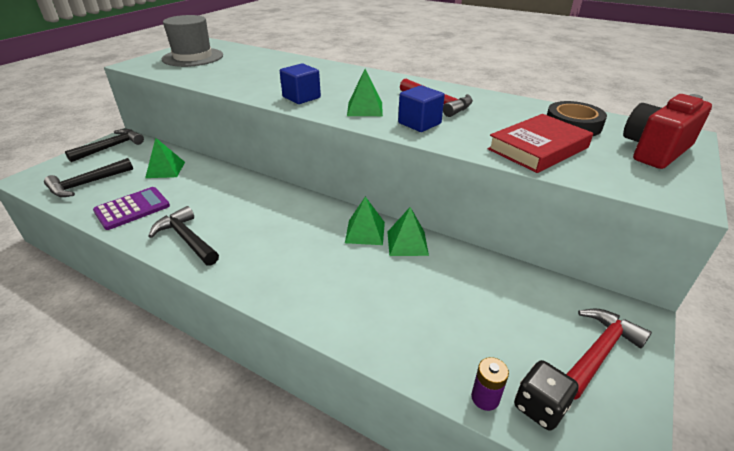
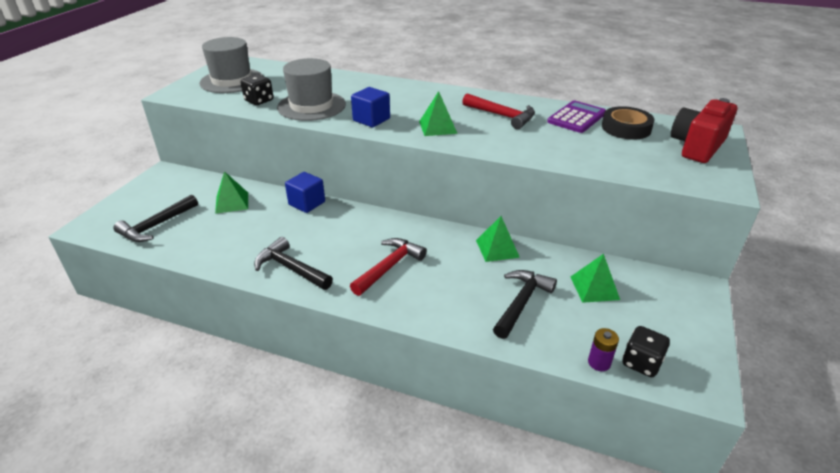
camera: 10 degrees left, 0 degrees up
(111, 147) = (159, 184): black hammer -> black hammer (521, 302)
(132, 208) = (219, 245): purple calculator -> purple calculator (576, 117)
(205, 74) = (259, 101): none -> black dice
(251, 82) = (311, 106): none -> grey hat
(365, 232) = (456, 243): green pyramid -> green pyramid (594, 288)
(419, 123) = (494, 138): blue cube -> blue cube (307, 203)
(538, 148) = (603, 153): red book -> none
(598, 352) = (676, 317): red hammer -> red hammer (389, 267)

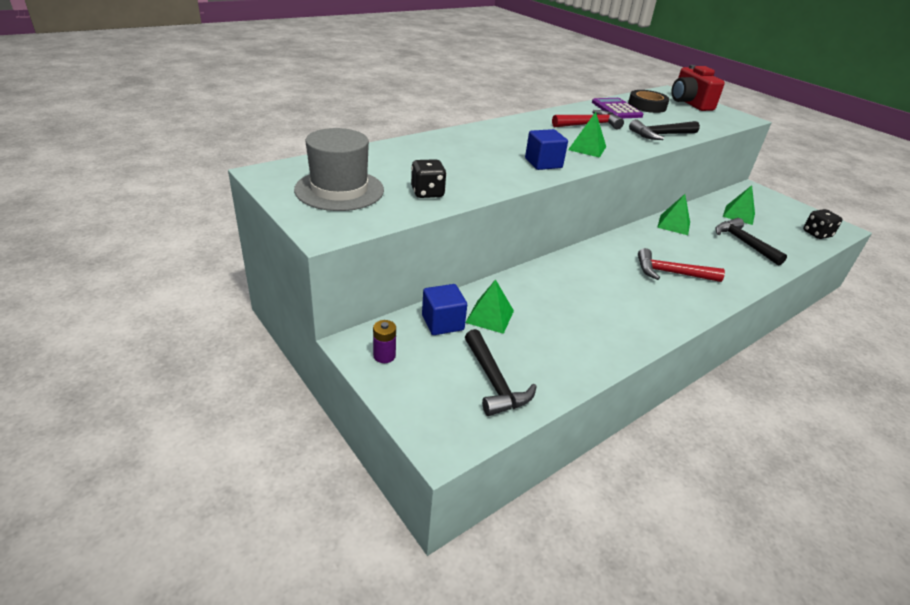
camera: 60 degrees left, 0 degrees up
(291, 268) = (644, 319): black hammer -> black hammer (661, 135)
(307, 203) = (534, 275): blue cube -> blue cube (442, 323)
(311, 106) = (477, 175): grey hat -> none
(389, 267) = (671, 273): red hammer -> red hammer turned 60 degrees counterclockwise
(599, 362) = (813, 245): purple battery -> purple battery (384, 356)

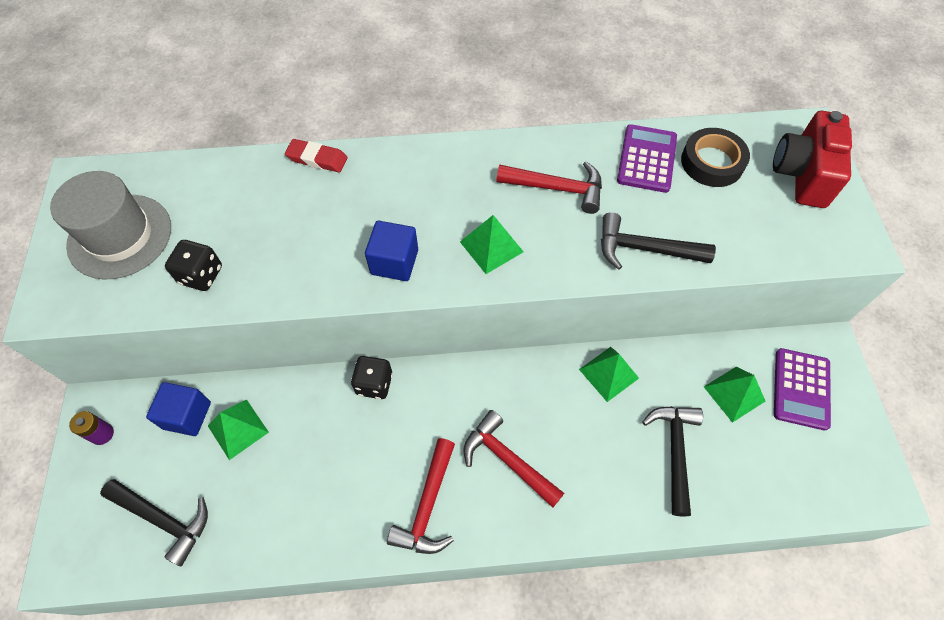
camera: 35 degrees right, 25 degrees up
(436, 137) = (317, 159): none -> red eraser
(494, 381) = (163, 519): black hammer -> black hammer turned 75 degrees counterclockwise
(656, 307) = (427, 505): none -> red hammer
(762, 205) = (801, 389): none -> purple calculator
(817, 234) = (820, 485): black dice -> black dice (374, 384)

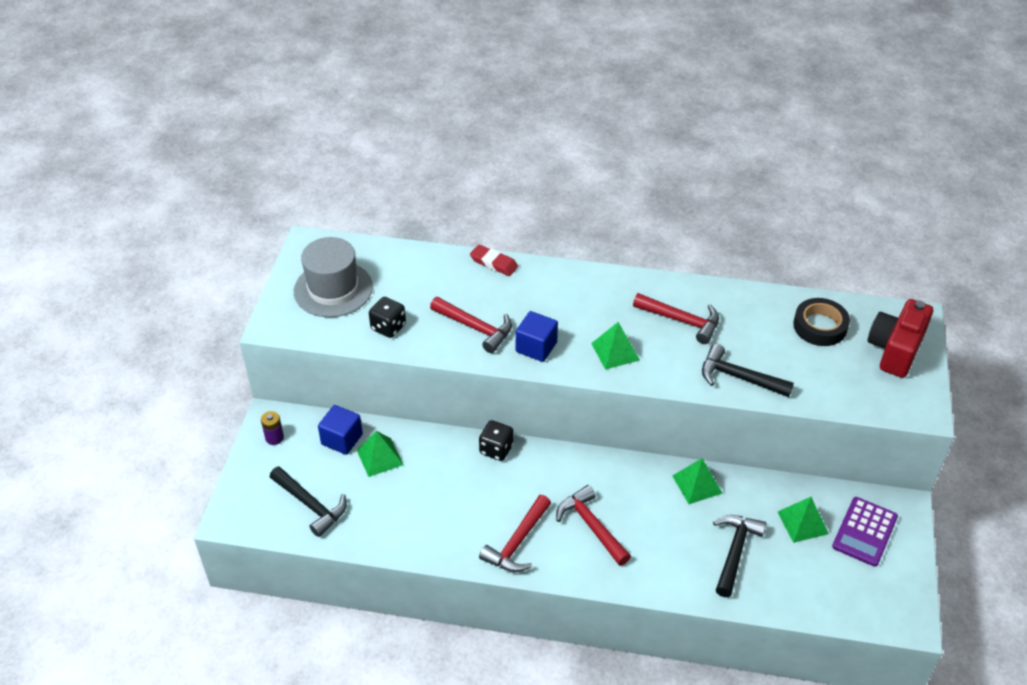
camera: 15 degrees right, 15 degrees down
(313, 252) = (475, 328): none -> red hammer
(646, 159) = (764, 313): purple calculator -> none

